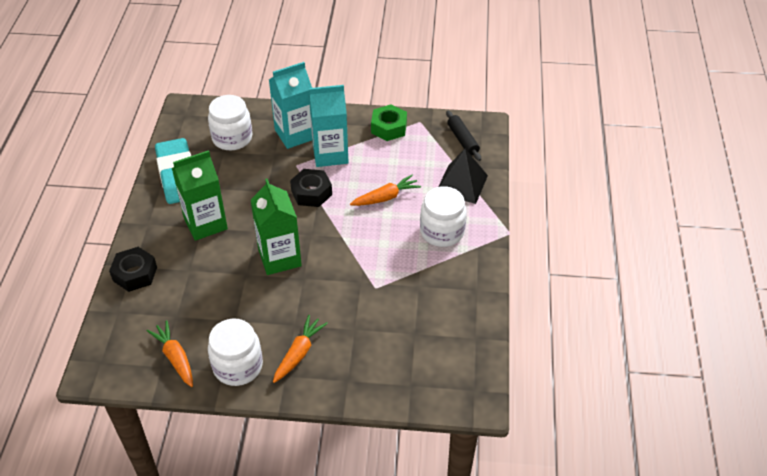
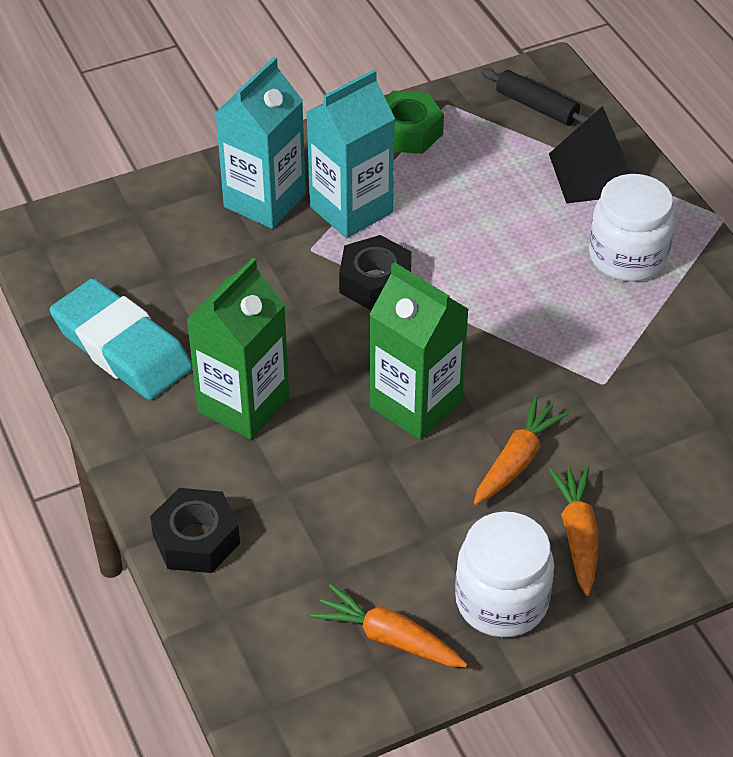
camera: 30 degrees left, 0 degrees up
(232, 138) = (162, 249): white jar -> none
(386, 197) = (498, 241): orange carrot -> orange carrot (517, 460)

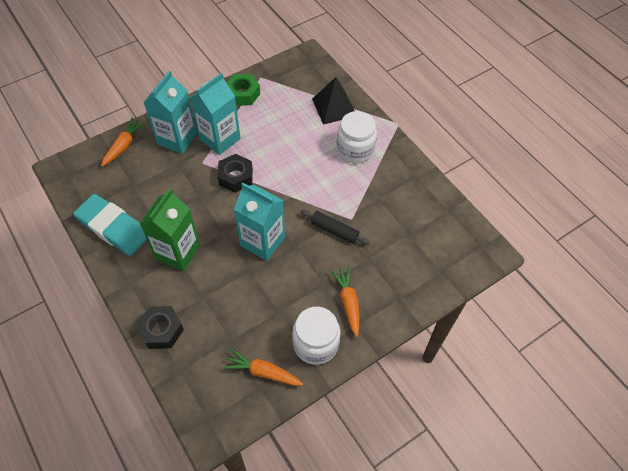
camera: 10 degrees left, 10 degrees up
(416, 405) = (262, 241): green carton -> turquoise carton
(517, 460) = (315, 266): orange carrot -> orange carrot (124, 145)
(536, 107) = (303, 74): black rolling pin -> black rolling pin (334, 230)

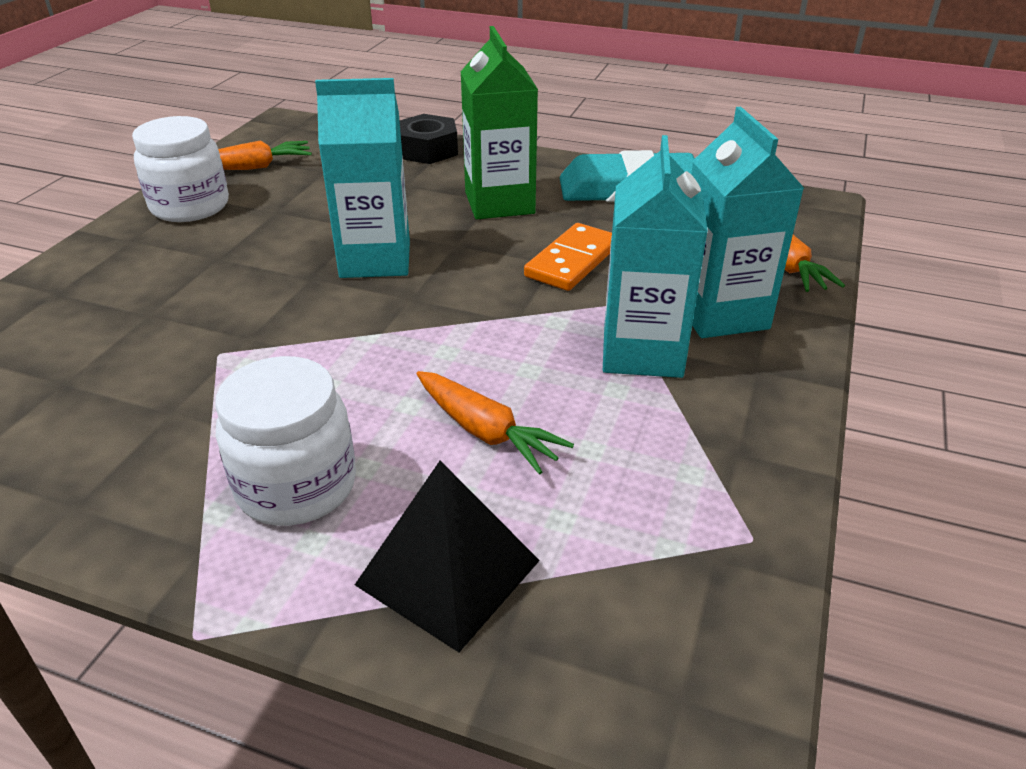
camera: 145 degrees right, 20 degrees down
(192, 193) = (572, 261): none -> orange domino
(236, 177) = (527, 312): black nut -> none
(243, 94) = (730, 465): green nut -> none
(334, 230) = (245, 322): black rolling pin -> none
(348, 302) = (158, 255): orange carrot -> orange carrot (485, 432)

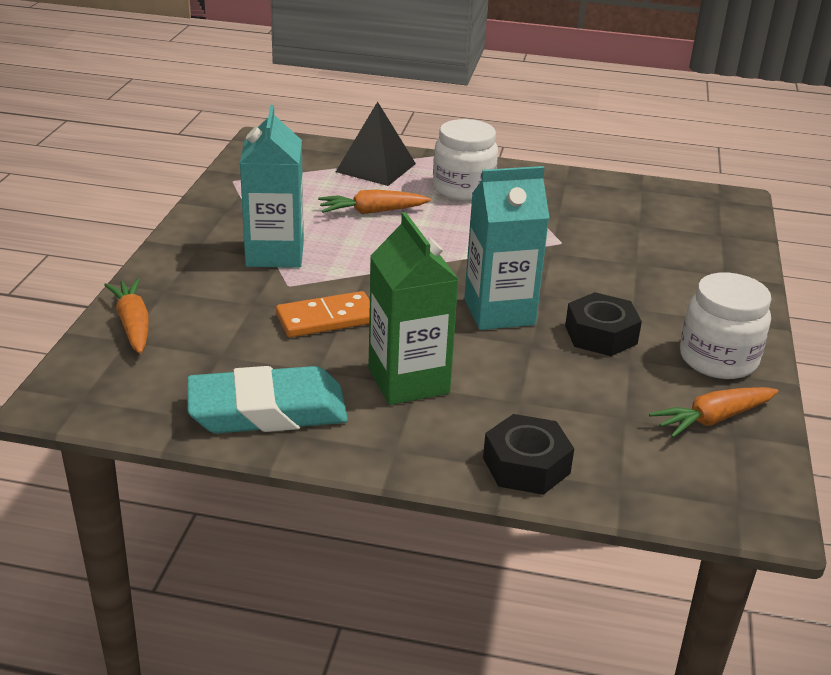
camera: 170 degrees right, 5 degrees down
(283, 232) = (600, 335): none -> black nut
(485, 432) = (372, 212): orange carrot -> orange carrot turned 45 degrees counterclockwise
(572, 261) = (327, 318): orange domino -> orange domino turned 45 degrees clockwise
(720, 313) = (209, 281): turquoise carton -> none

